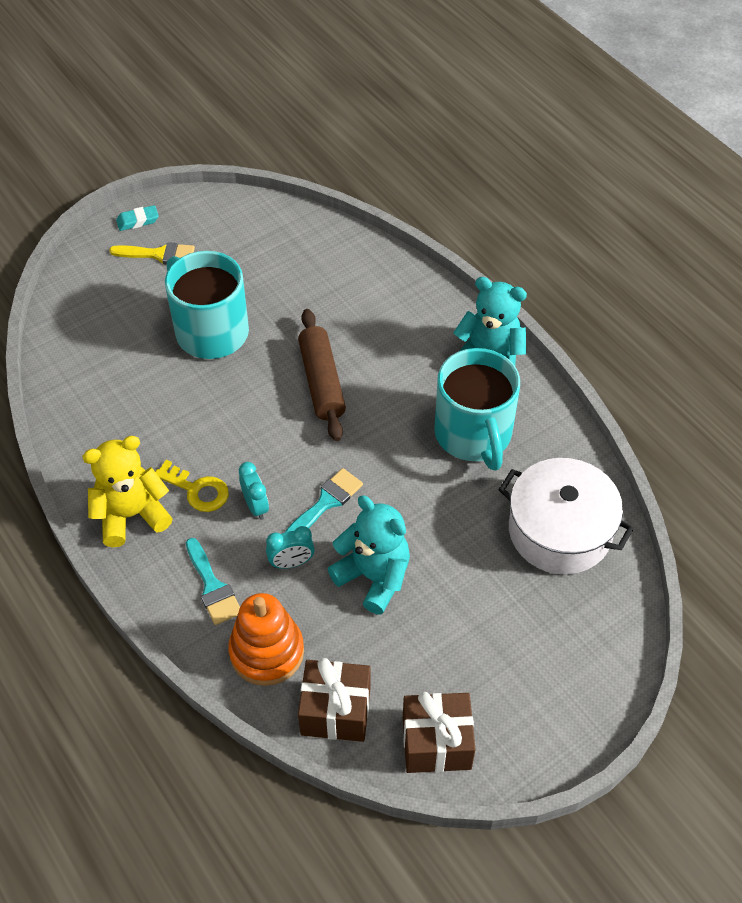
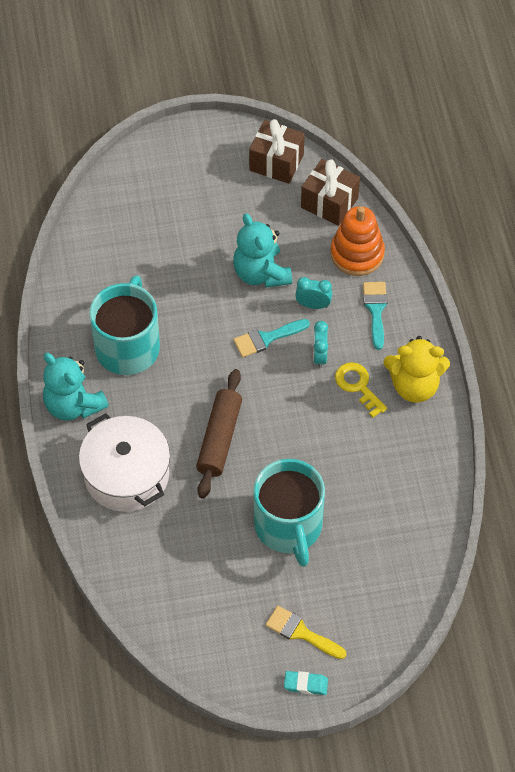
camera: 155 degrees left, 5 degrees up
(560, 531) = (114, 253): white pot -> white pot (126, 475)

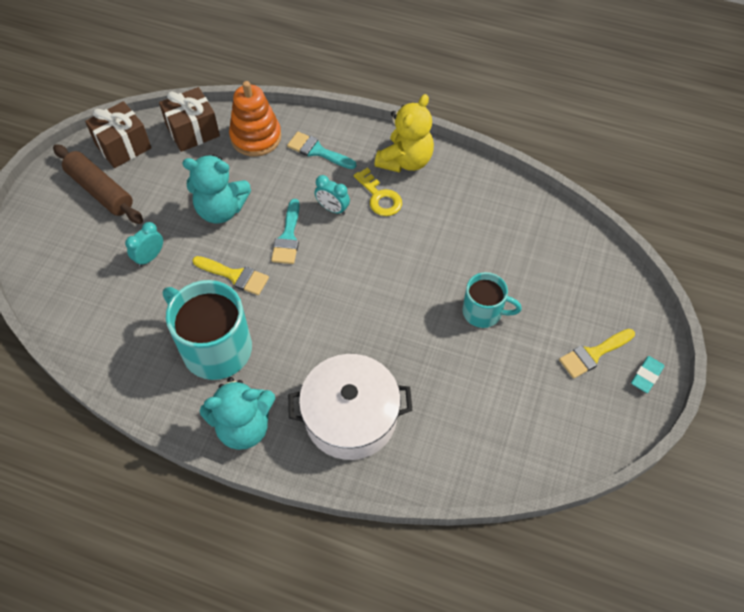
camera: 60 degrees left, 0 degrees up
(202, 321) = (235, 276): none -> yellow brush
(219, 439) = (362, 322): brown rolling pin -> brown rolling pin (100, 191)
(289, 526) = (483, 312): turquoise mug -> turquoise mug, size x0.58
(313, 305) = (280, 189): turquoise clock -> turquoise clock (150, 257)
(358, 386) = (380, 197): yellow key -> yellow key turned 120 degrees counterclockwise

